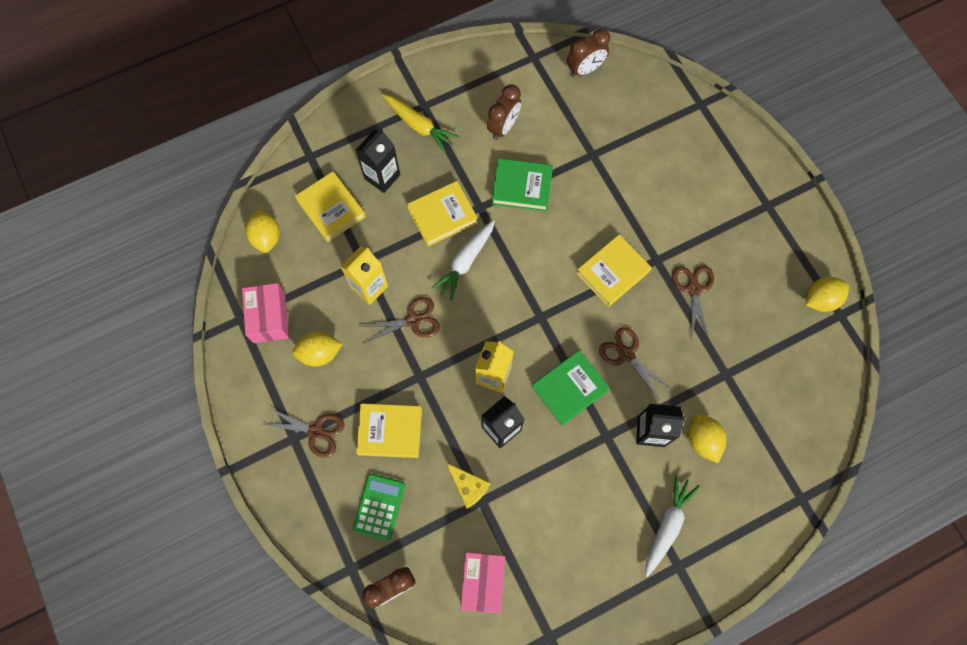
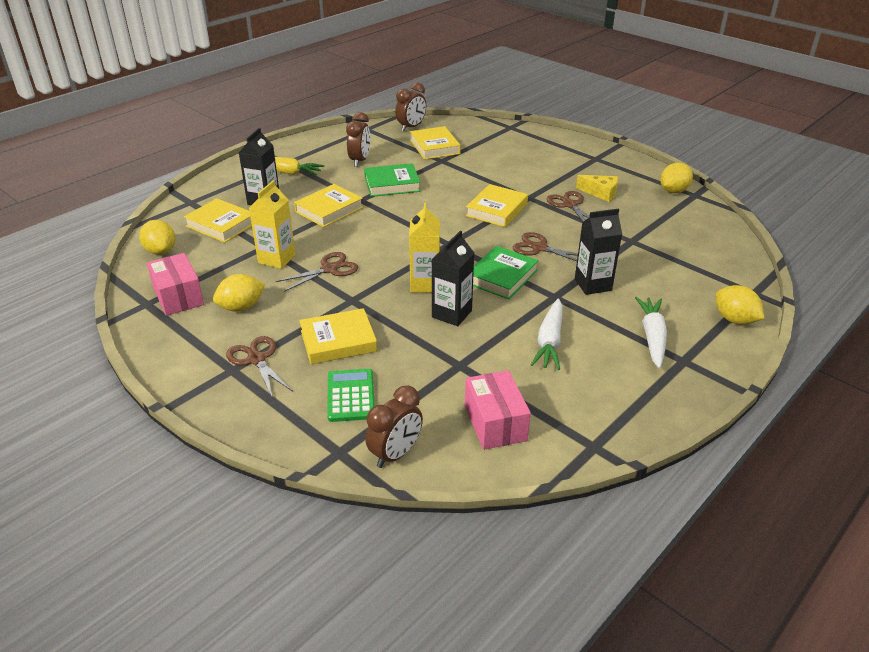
camera: 20 degrees left, 35 degrees down
(316, 432) = (257, 359): brown scissors -> brown scissors turned 120 degrees counterclockwise
(465, 261) = (363, 228): white carrot -> white carrot (549, 341)
(468, 486) = (440, 358): yellow cheese -> yellow cheese (601, 193)
(595, 122) = (434, 147): none -> yellow book
(702, 440) = (642, 279): yellow lemon -> yellow lemon (734, 319)

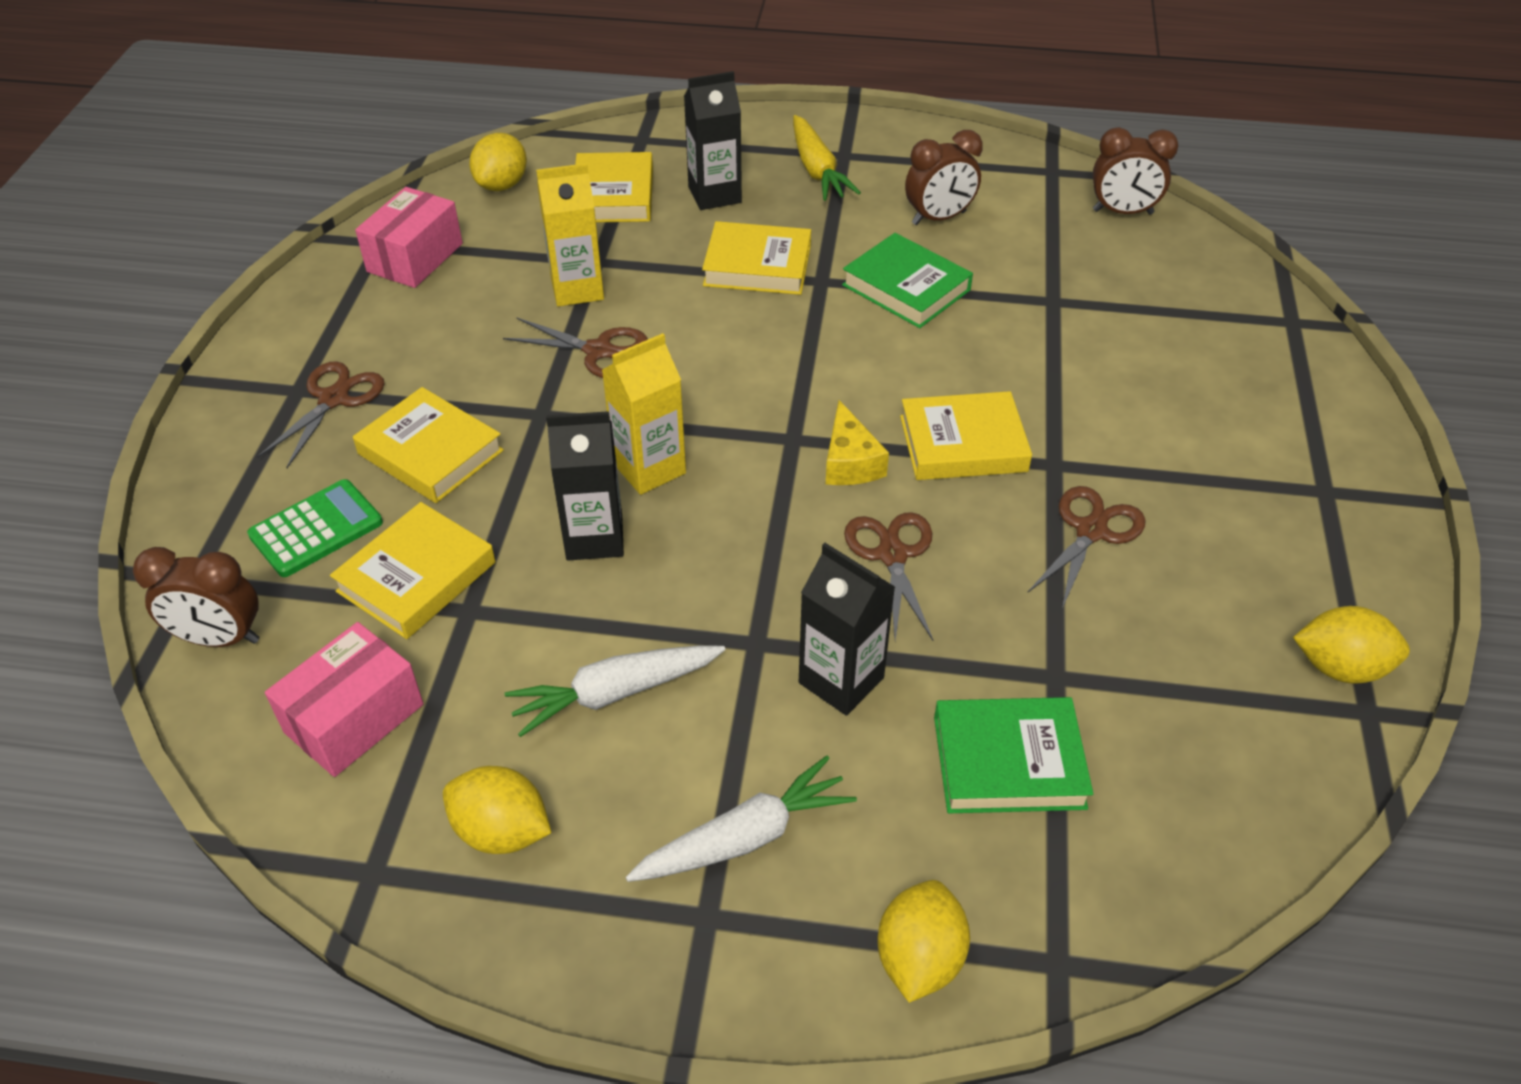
camera: 55 degrees right, 10 degrees up
(241, 307) = (436, 322): yellow lemon -> yellow lemon (502, 831)
(434, 147) = (1090, 270): yellow book -> yellow book (416, 577)
(502, 277) = (754, 548): green book -> green book (1008, 762)
(601, 193) = (1190, 556): yellow cheese -> yellow cheese (850, 462)

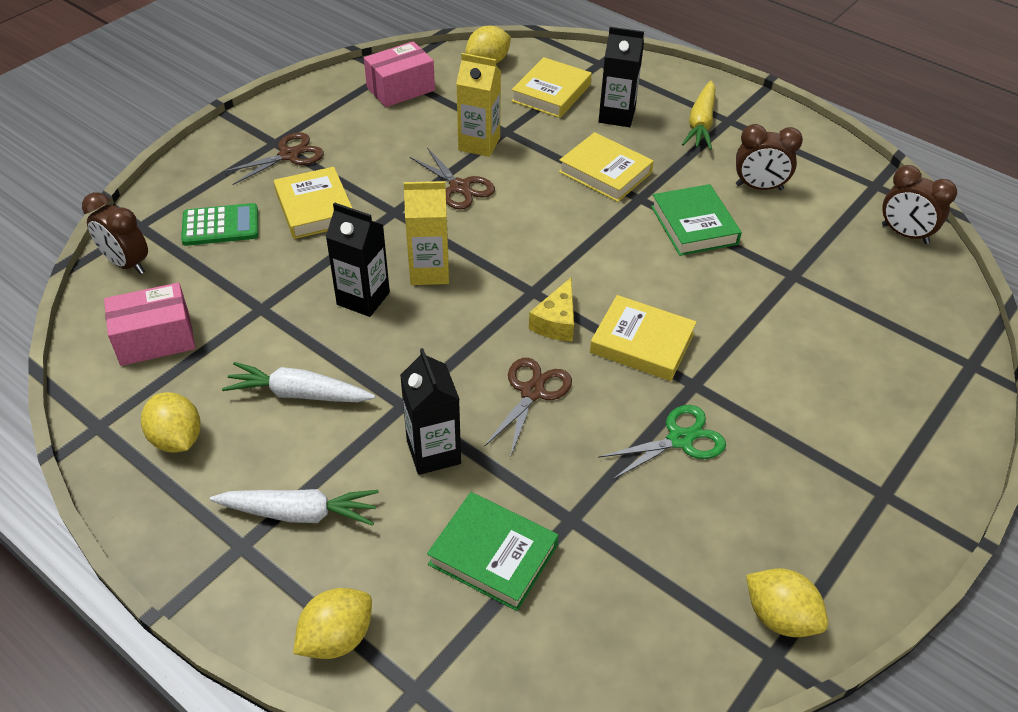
camera: 30 degrees right, 0 degrees up
(416, 577) = (249, 276): yellow book -> none
(1091, 531) = (680, 439): brown scissors -> green scissors

